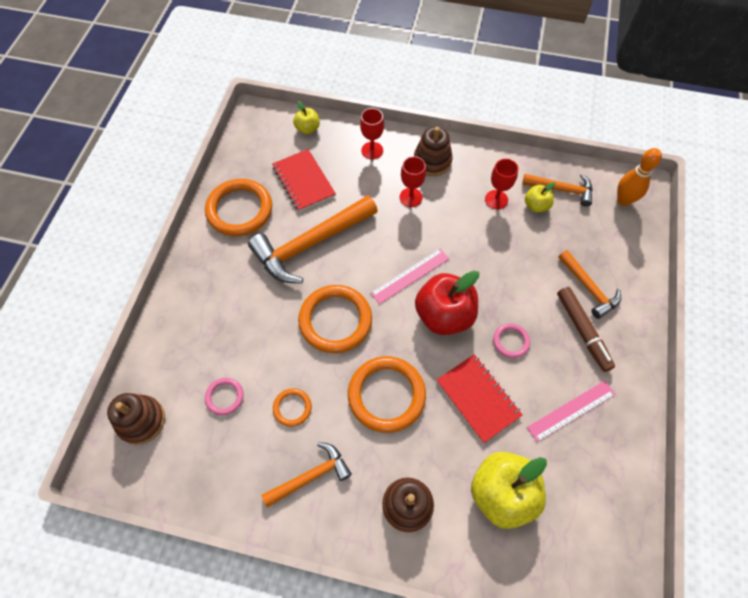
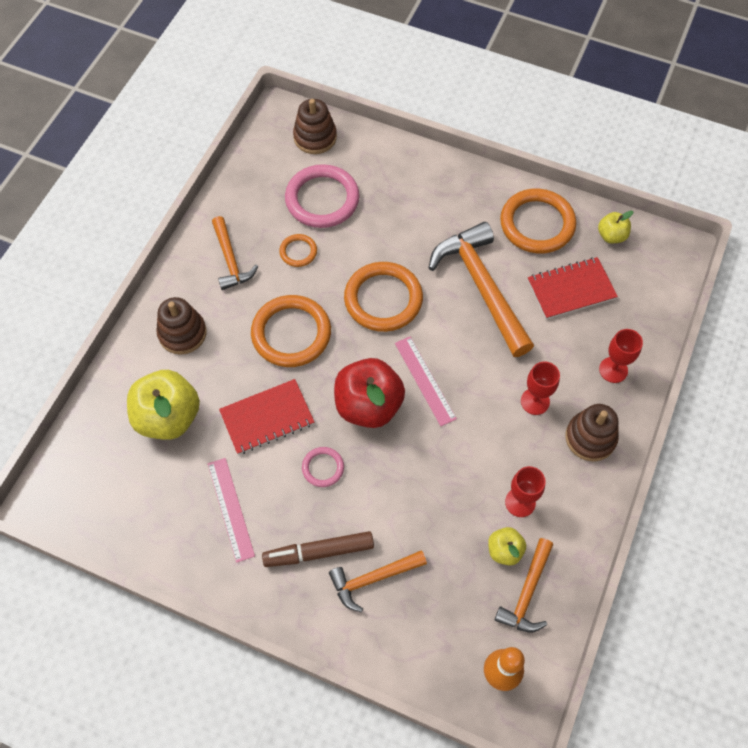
camera: 100 degrees right, 0 degrees up
(224, 397) = (322, 199): pink ring -> pink ring, size x2.02
(307, 129) = (654, 302): yellow apple -> yellow apple (611, 236)

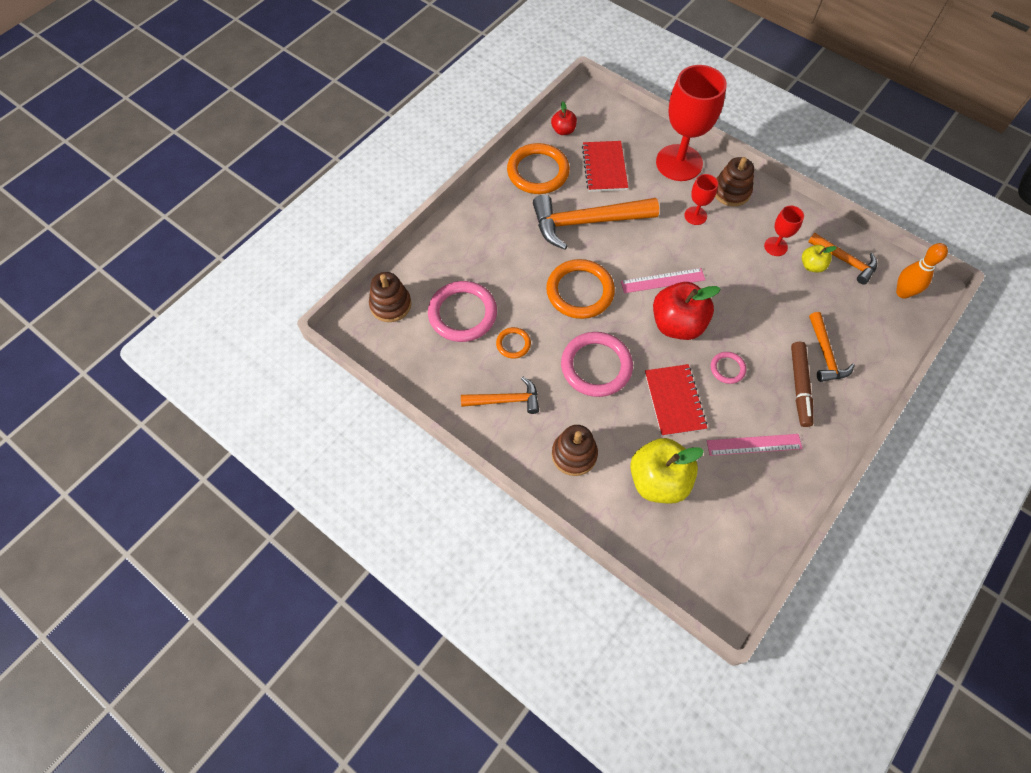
camera: 75 degrees left, 0 degrees up
(291, 333) = (596, 366): orange ring -> pink ring
(611, 236) = (563, 130): yellow apple -> red apple
(613, 370) = (679, 163): red goblet -> red goblet, size x2.14

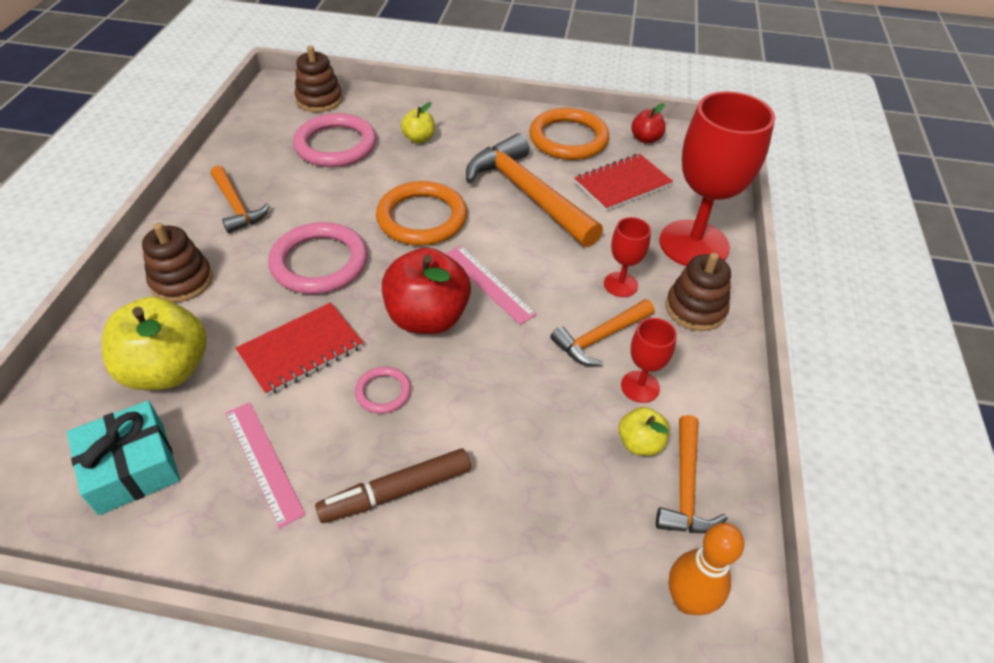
camera: 60 degrees right, 15 degrees down
(485, 258) = (419, 139): none -> yellow apple
(513, 344) = (316, 190): orange ring -> none
(730, 515) = (132, 467): none -> turquoise gift
(825, 354) = (478, 511): orange hammer -> orange hammer (600, 338)

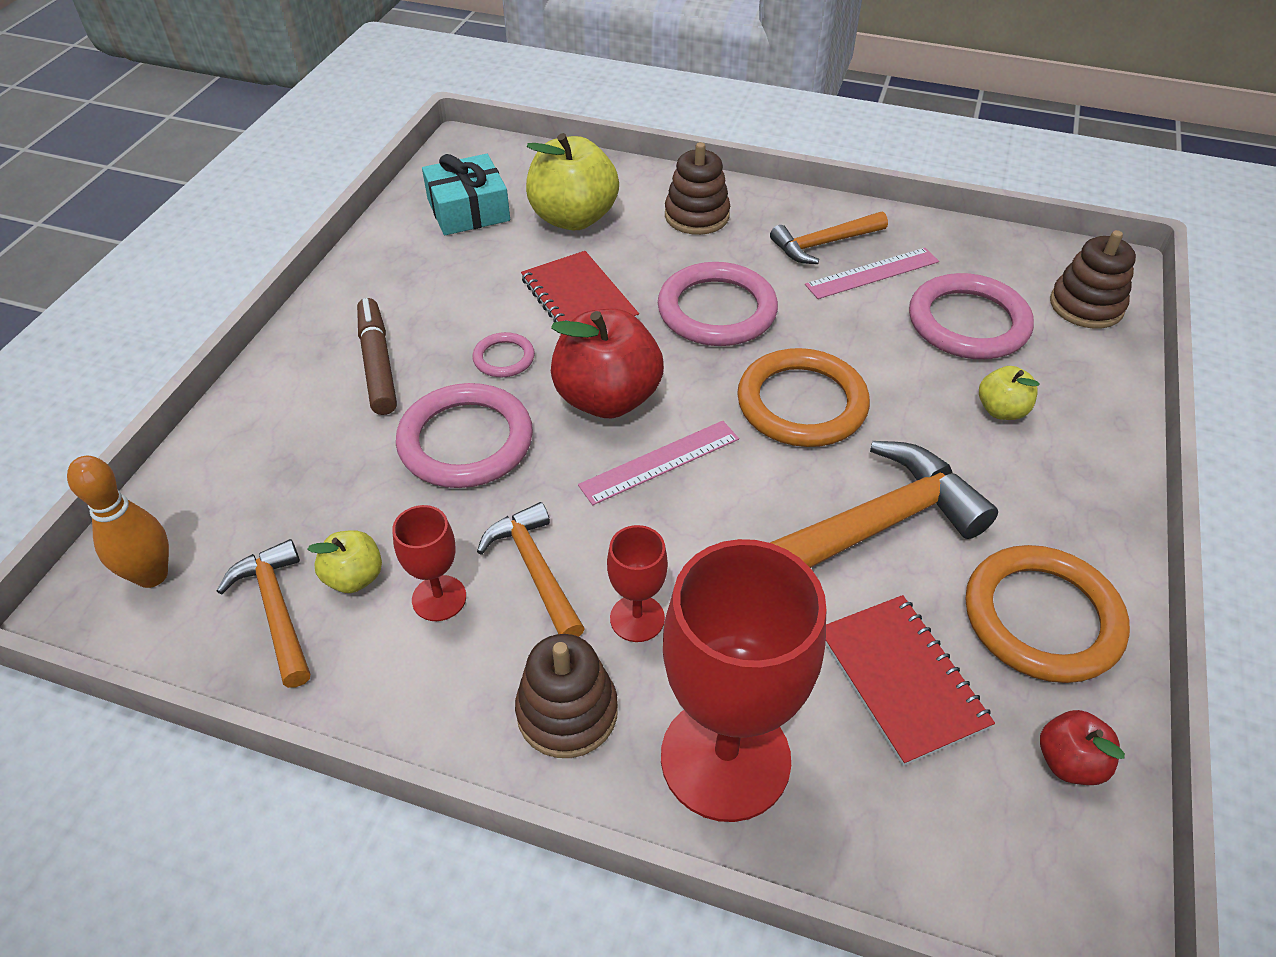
camera: 100 degrees right, 0 degrees up
(263, 461) = (446, 280): pink ruler -> pink ruler (872, 273)
(487, 400) = (466, 441): none -> pink ring
(685, 487) = (276, 610): orange hammer -> orange hammer turned 45 degrees clockwise

